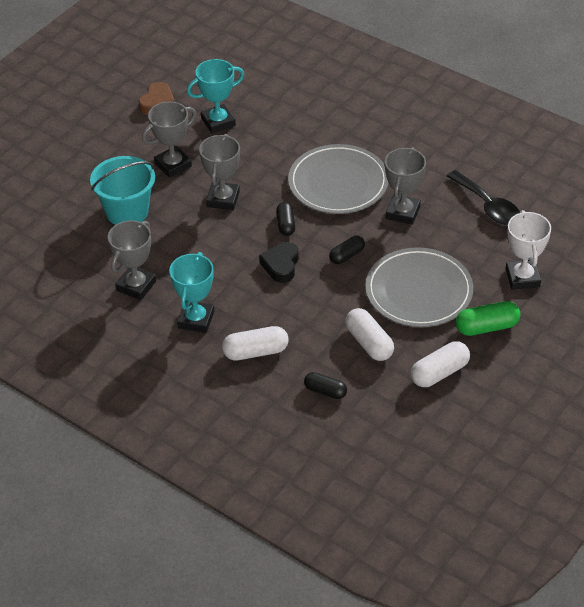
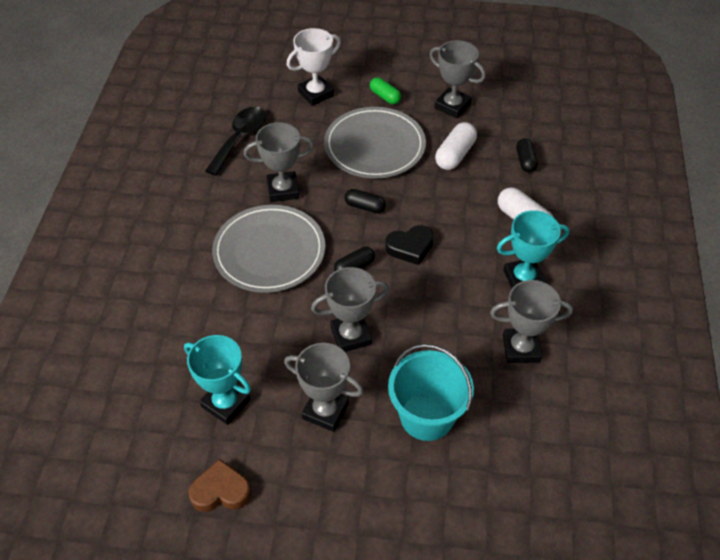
camera: 120 degrees left, 5 degrees up
(439, 373) = (452, 106): white capsule -> grey trophy
(486, 327) = (385, 96): green capsule -> green capsule, size x0.66

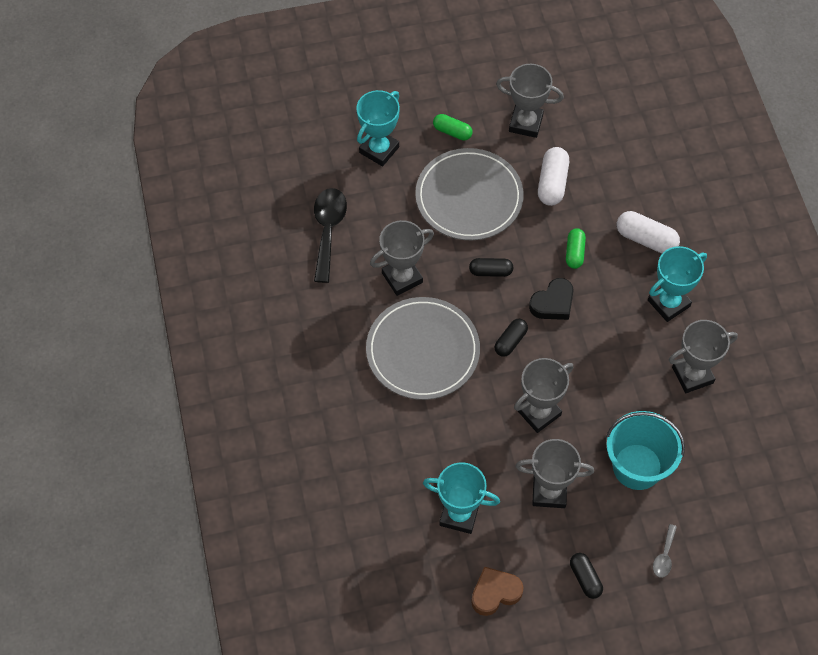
camera: 20 degrees left, 10 degrees up
(316, 94) = (379, 150): white trophy -> turquoise trophy
(416, 515) = (664, 556): none -> grey spoon
(450, 213) = (574, 253): none -> green capsule
(525, 161) = (623, 169): black capsule -> black capsule (585, 578)

